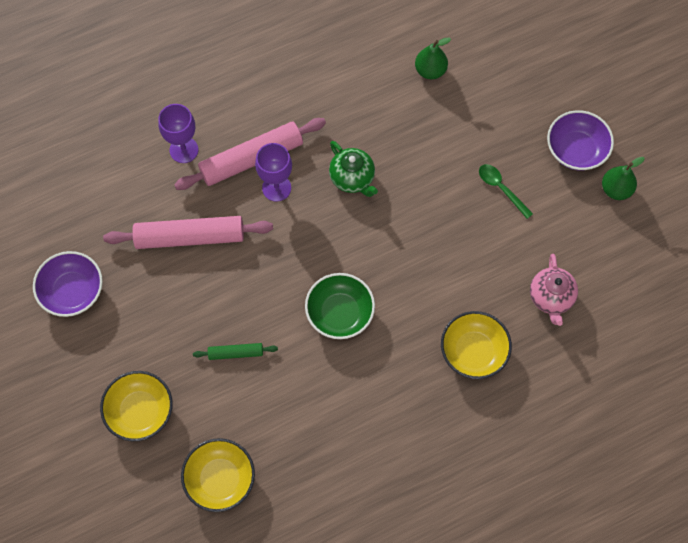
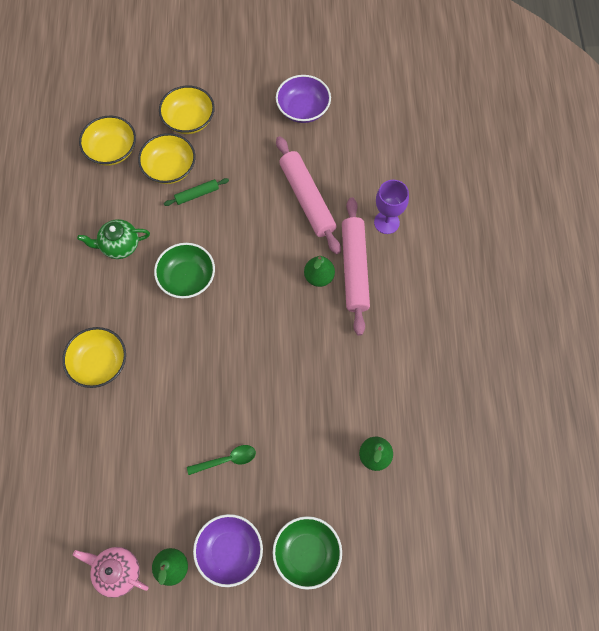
camera: 115 degrees right, 0 degrees up
(190, 237) = (307, 199): pink rolling pin -> pink rolling pin turned 45 degrees counterclockwise
(215, 400) = (170, 168): none -> yellow bowl
(236, 353) = (197, 194): green rolling pin -> green rolling pin turned 45 degrees clockwise
(276, 188) = (319, 277): purple goblet -> green pear
(352, 178) = (298, 339): green teapot -> green teapot (119, 246)
(542, 90) = (307, 553): none -> green bowl
(551, 298) = (107, 450): pink teapot -> pink teapot (117, 571)

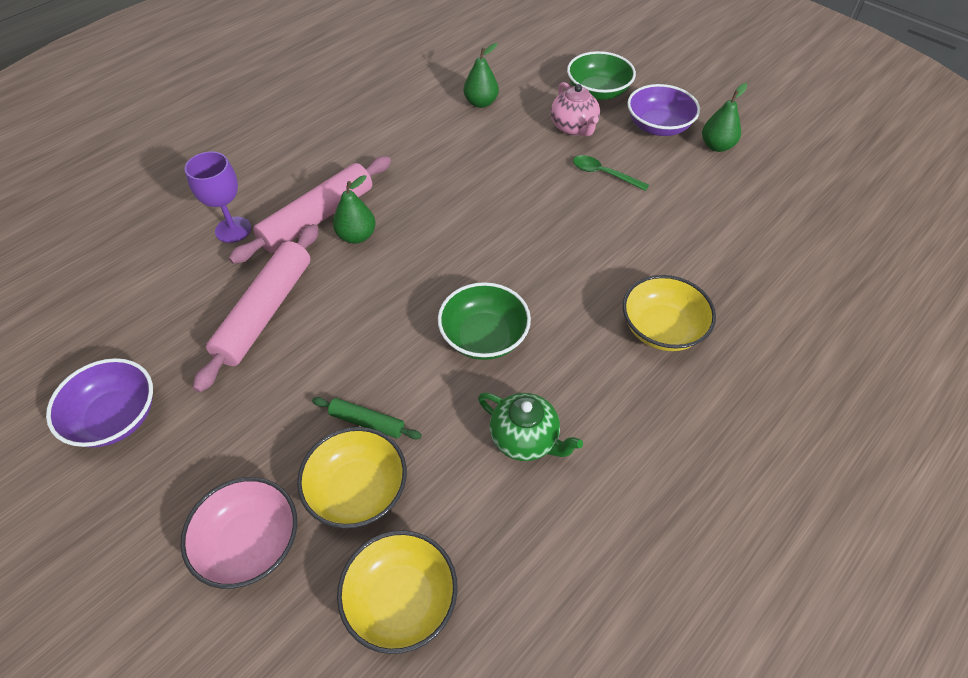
camera: 135 degrees left, 15 degrees down
(117, 571) = (769, 171): pink teapot -> pink teapot (574, 128)
(189, 120) = (250, 543): yellow bowl -> pink bowl

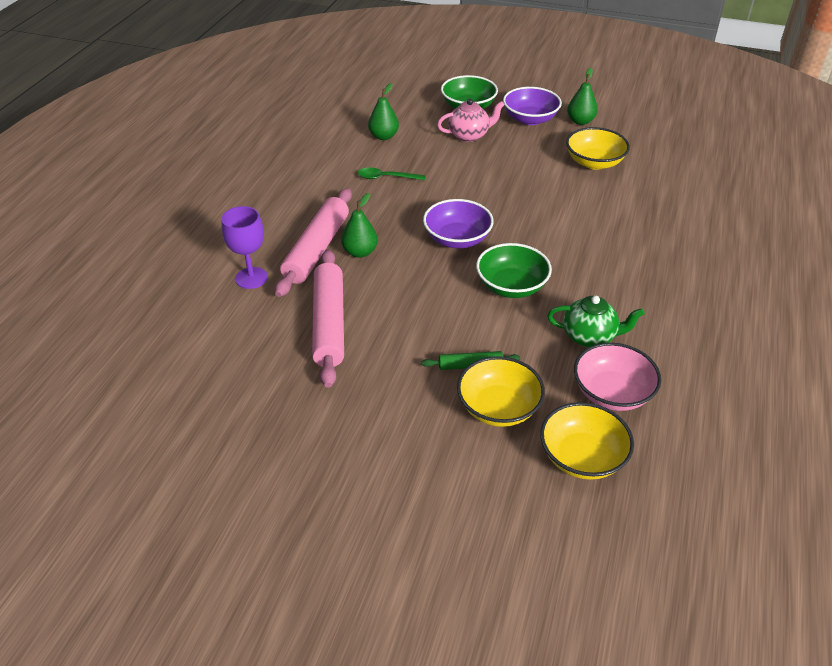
camera: 25 degrees left, 10 degrees down
(115, 417) = (266, 432): purple bowl -> purple bowl (457, 239)
(250, 543) = (447, 468): pink bowl -> pink bowl (612, 393)
(574, 128) = (469, 135): pink teapot -> pink teapot turned 60 degrees counterclockwise
(604, 174) = (515, 160): green spoon -> green spoon (386, 177)
(662, 329) = (629, 243): yellow bowl -> yellow bowl (594, 162)

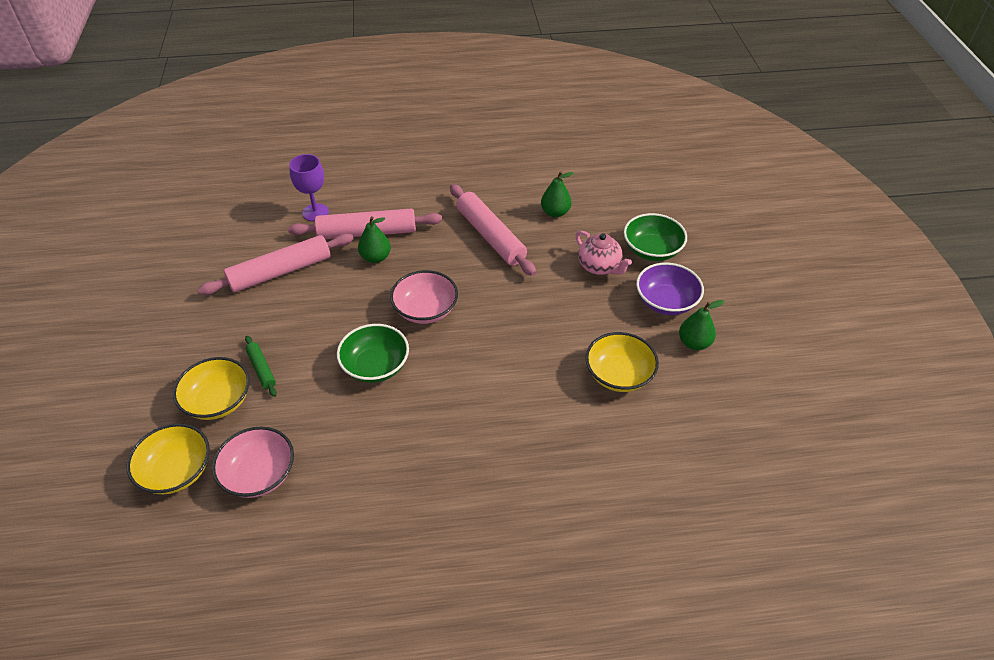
camera: 65 degrees right, 5 degrees up
(386, 177) = (491, 236): green spoon -> pink rolling pin
(457, 239) = (425, 310): purple bowl -> pink bowl
(590, 337) = (328, 440): green teapot -> none

